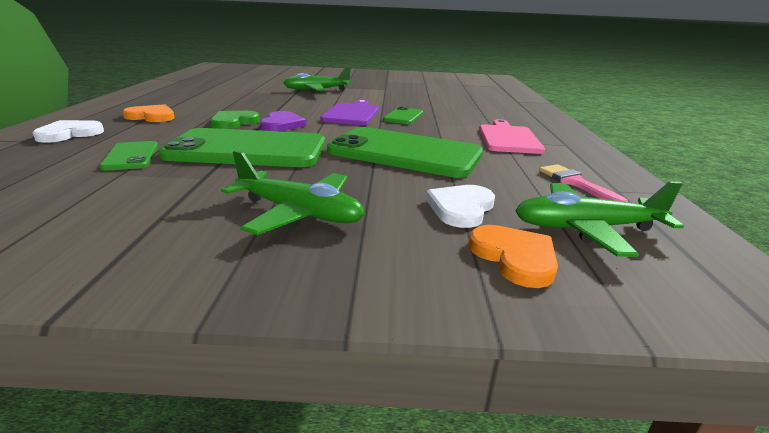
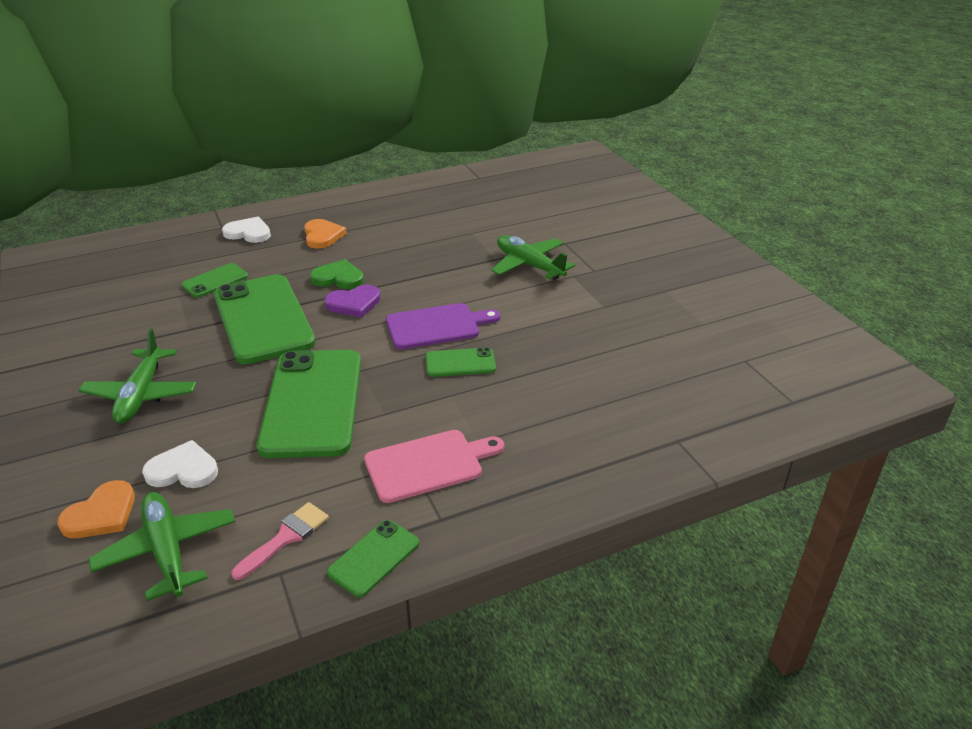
camera: 65 degrees right, 10 degrees up
(602, 163) = (374, 558): none -> green phone

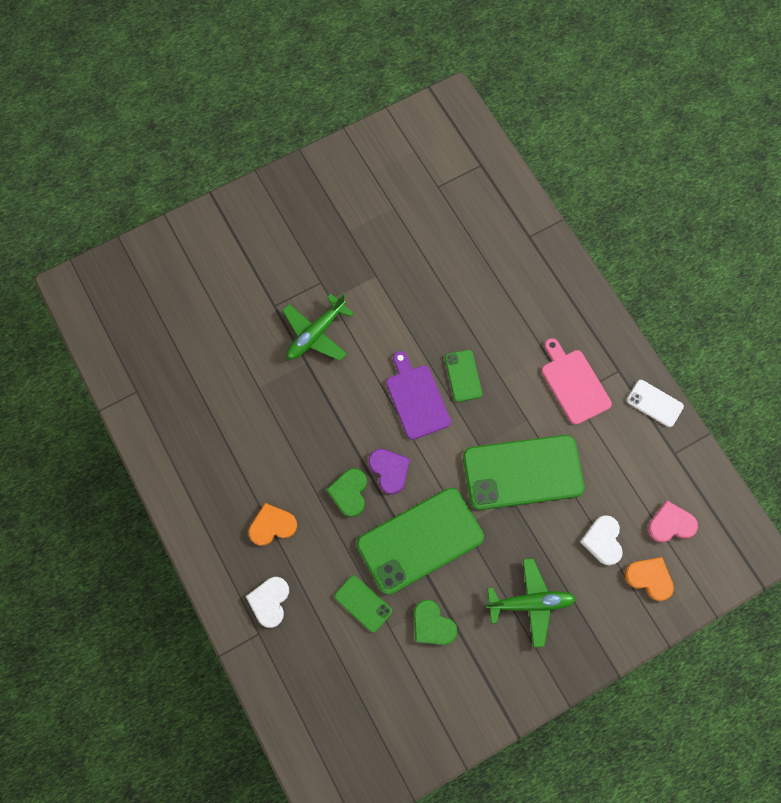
camera: 95 degrees left, 35 degrees up
(164, 321) = (432, 625): none -> green heart
(167, 551) = (671, 524): green plane -> pink heart
(286, 537) = (648, 457): pink brush -> none
(374, 558) = (654, 403): green phone -> white phone

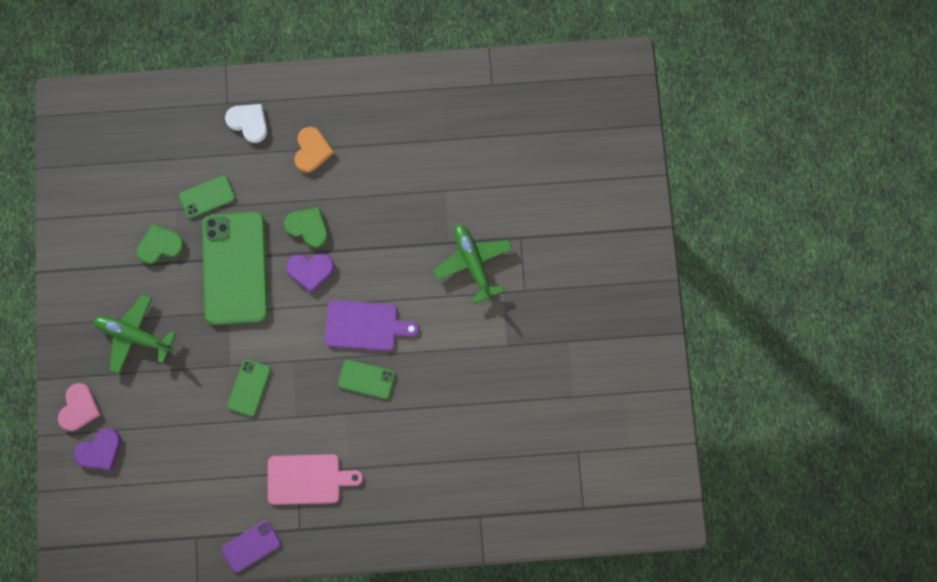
camera: 115 degrees right, 5 degrees up
(522, 472) = (249, 388): green phone -> green phone, size x0.46
(530, 603) = (134, 336): green plane -> green plane turned 90 degrees clockwise
(603, 540) = (153, 427): white heart -> none
(649, 578) = (100, 451): orange heart -> purple heart
(654, 403) = (251, 546): white phone -> purple phone
(671, 524) = (135, 497): pink heart -> pink heart (79, 408)

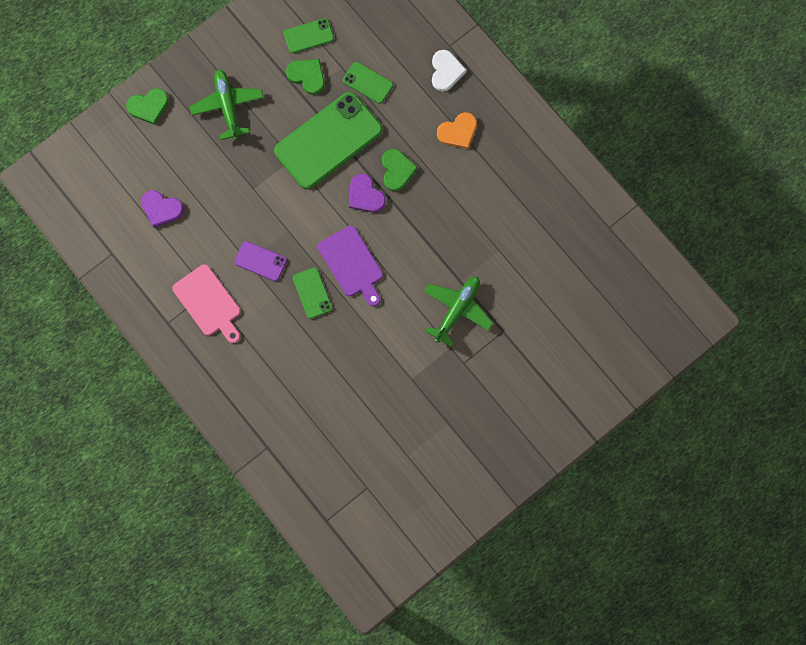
camera: 55 degrees right, 0 degrees up
(79, 408) = (148, 106): pink heart -> green heart
(100, 451) = (128, 143): purple heart -> purple heart (161, 209)
(249, 388) = (246, 214): green phone -> green phone (308, 36)
(251, 546) = (132, 297): purple phone -> purple phone (260, 261)

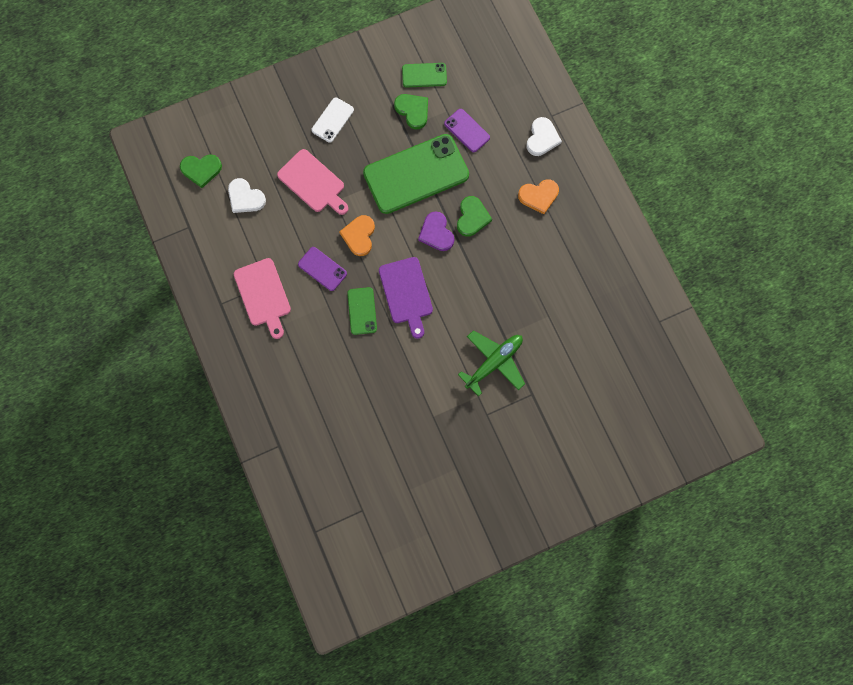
camera: 15 degrees right, 0 degrees up
(148, 106) = (261, 102): green heart -> green heart (201, 170)
(161, 209) = (245, 197): purple heart -> white heart
(226, 176) = (313, 183): none -> pink cutting board
(227, 106) = (332, 120): green plane -> white phone
(288, 218) = (359, 236): none -> orange heart
(368, 82) = (467, 130): green phone -> purple phone

